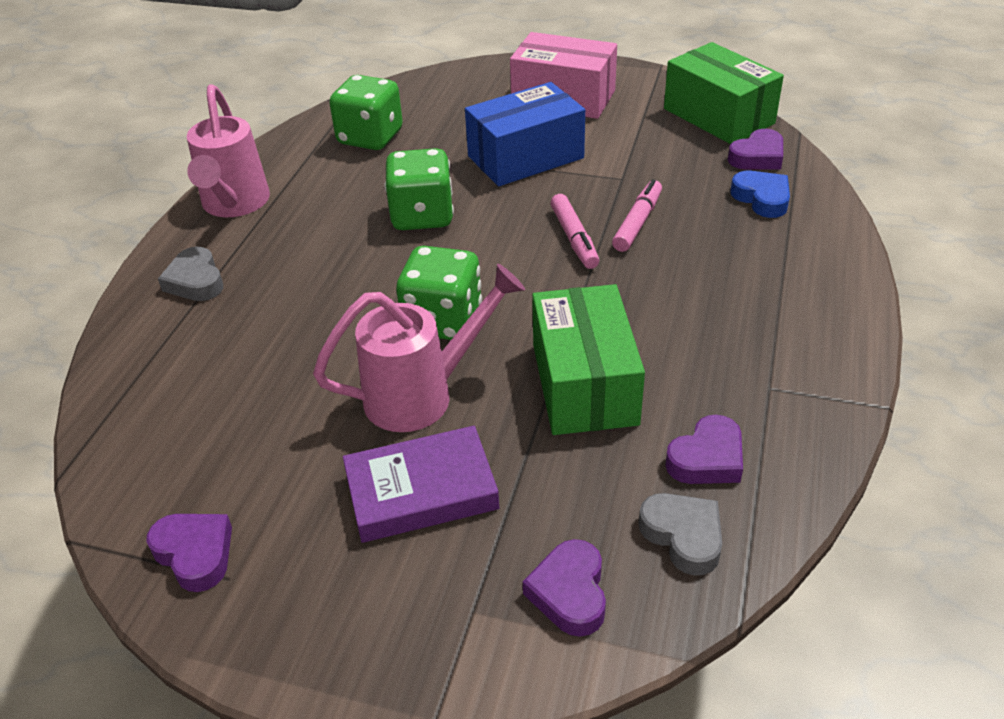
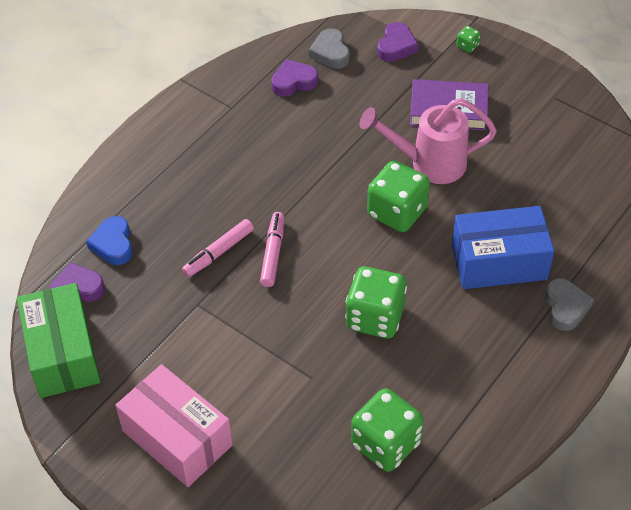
camera: 160 degrees left, 10 degrees up
(195, 554) = (572, 113): purple heart -> none
(234, 205) = (528, 387): pink watering can -> none
(428, 643) = (467, 46): none -> green dice
(525, 157) = (259, 360): blue box -> blue box (499, 262)
(584, 384) = (332, 141): green box -> none

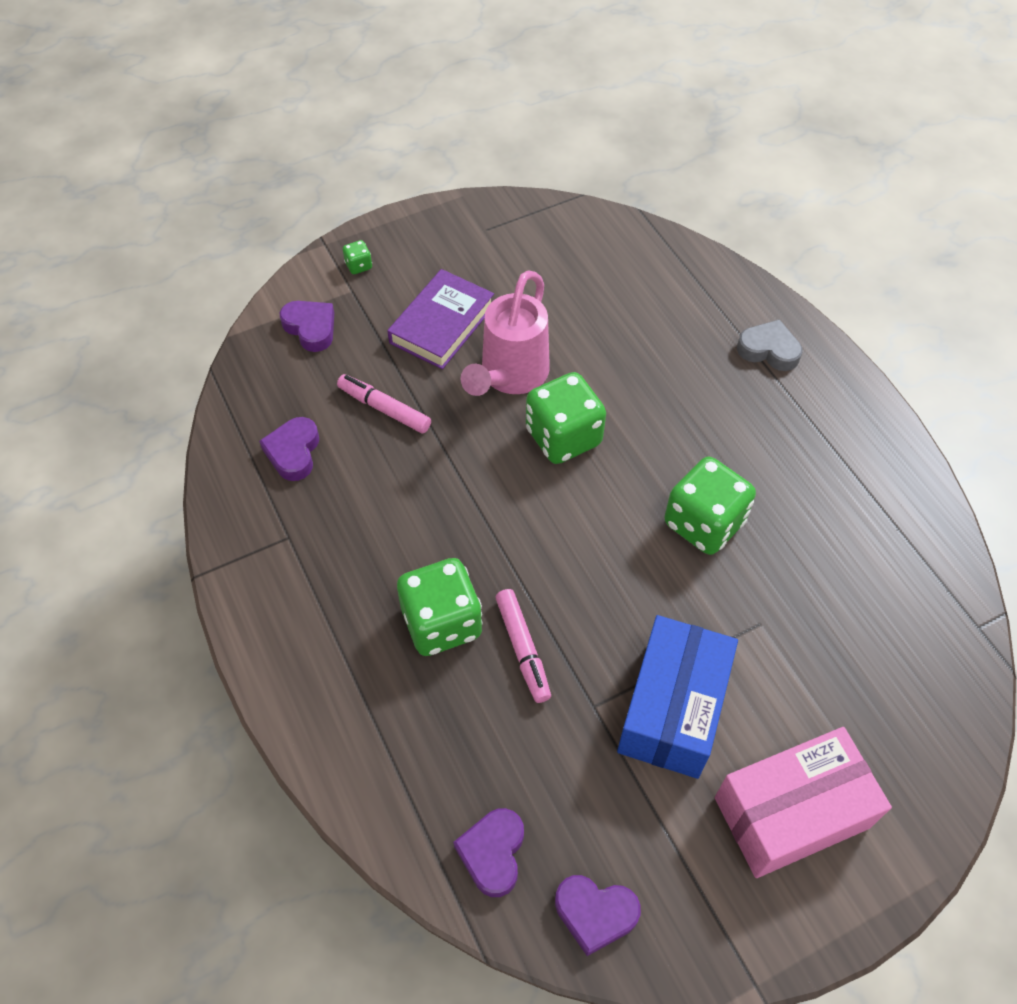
camera: 65 degrees left, 5 degrees up
(62, 353) = (595, 913): green box -> purple heart
(113, 244) = (438, 774): blue heart -> none
(273, 253) = (556, 588): pink marker -> pink marker (384, 409)
(330, 53) = (273, 395): grey heart -> none
(385, 444) = (880, 587): green dice -> green dice (441, 623)
(499, 262) = (682, 377): blue box -> blue box (672, 709)

